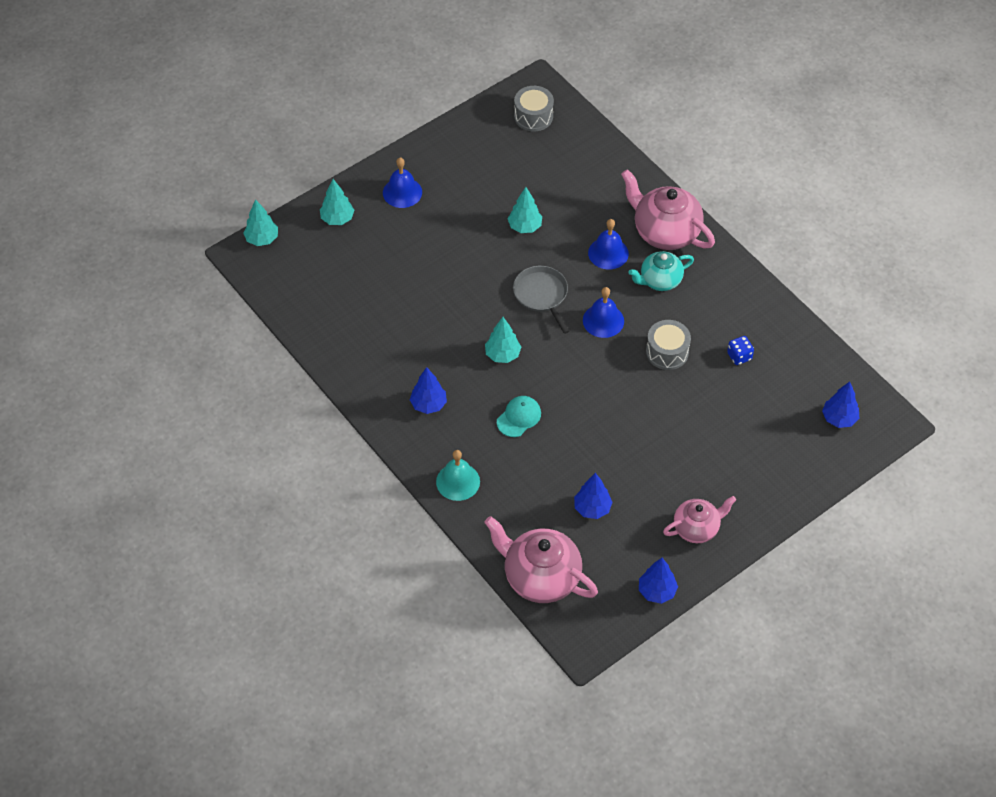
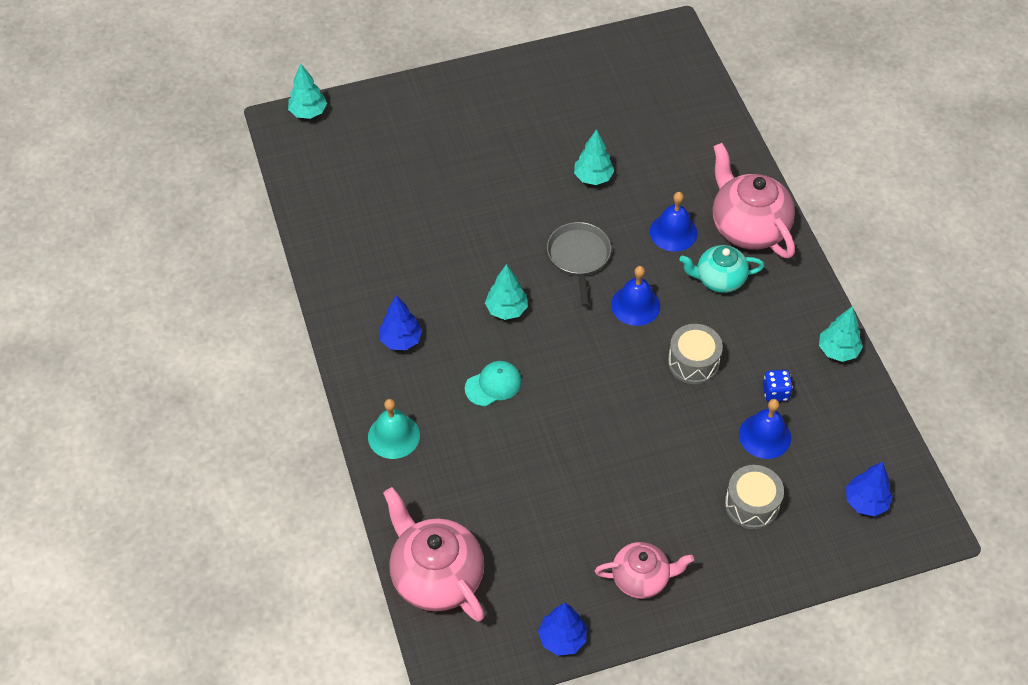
camera: 20 degrees right, 0 degrees up
(337, 219) = (396, 113): turquoise tree -> turquoise tree (837, 351)
(402, 192) = (477, 104): blue bell -> blue bell (765, 436)
(533, 116) = (654, 63): grey drum -> grey drum (751, 504)
(592, 508) = (530, 515): blue tree -> none

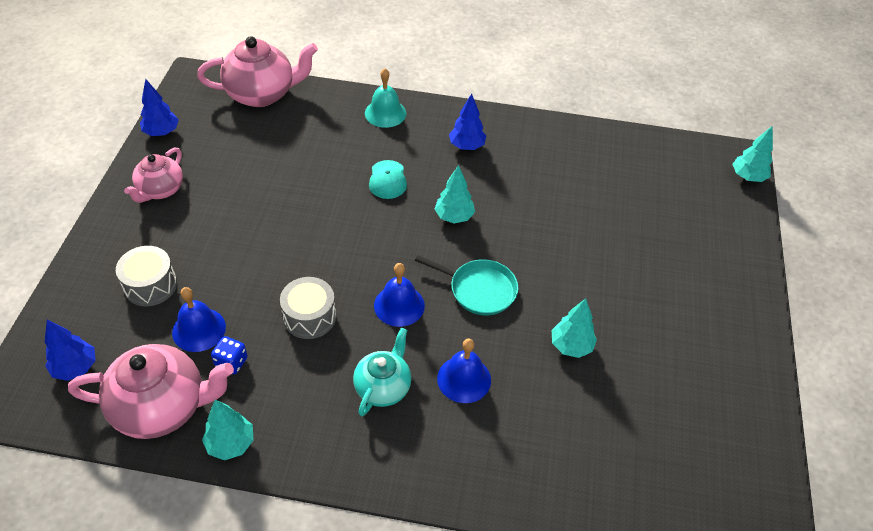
camera: 115 degrees right, 5 degrees down
(578, 256) = (479, 289): grey pan -> turquoise pan
(748, 227) = (430, 451): pink teapot -> pink teapot (162, 407)

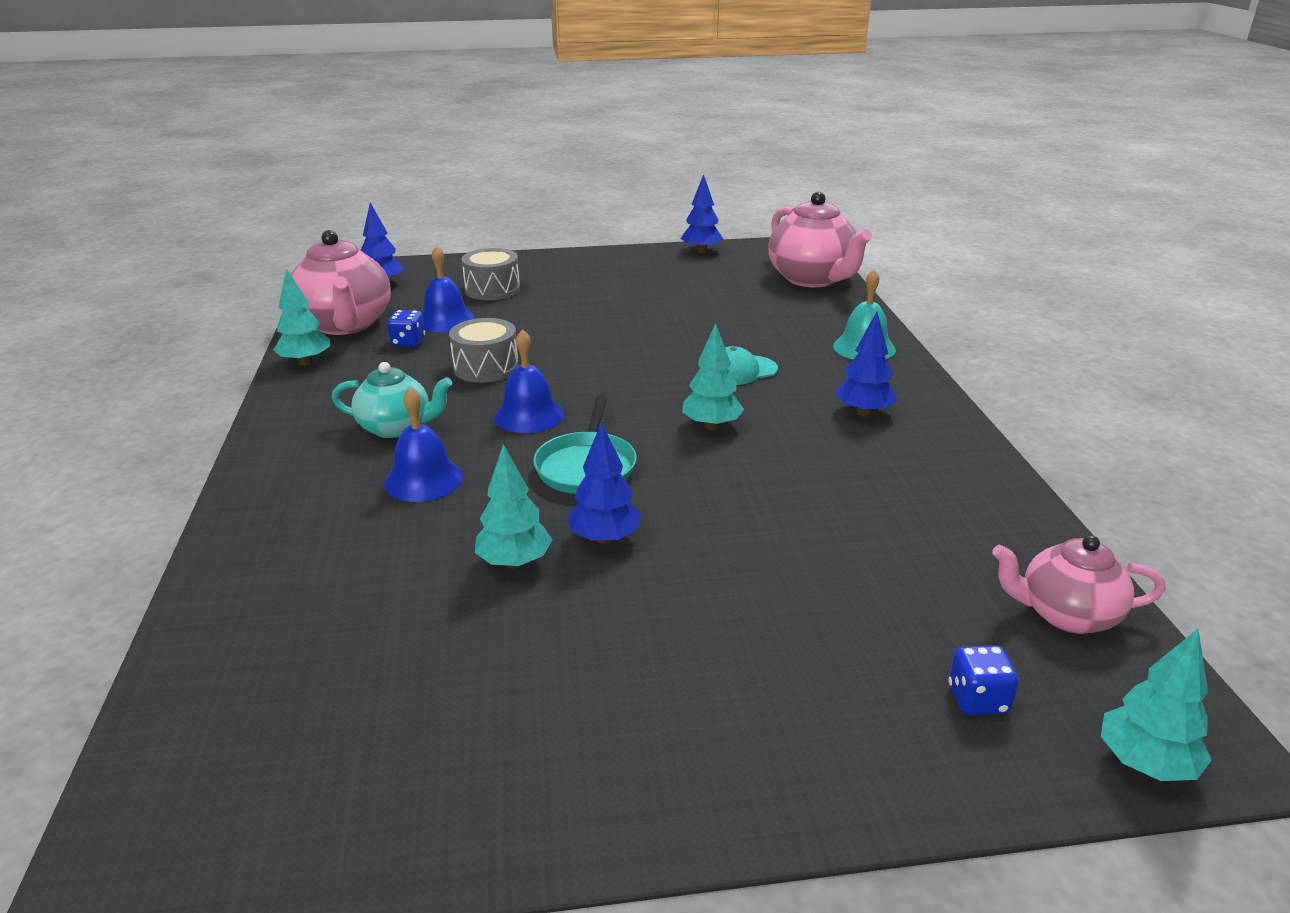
camera: 75 degrees right, 20 degrees down
(160, 190) = (620, 267): pink teapot -> pink teapot (1066, 615)
(559, 299) = (605, 538): none -> blue tree
(708, 206) = (977, 699): none -> blue dice

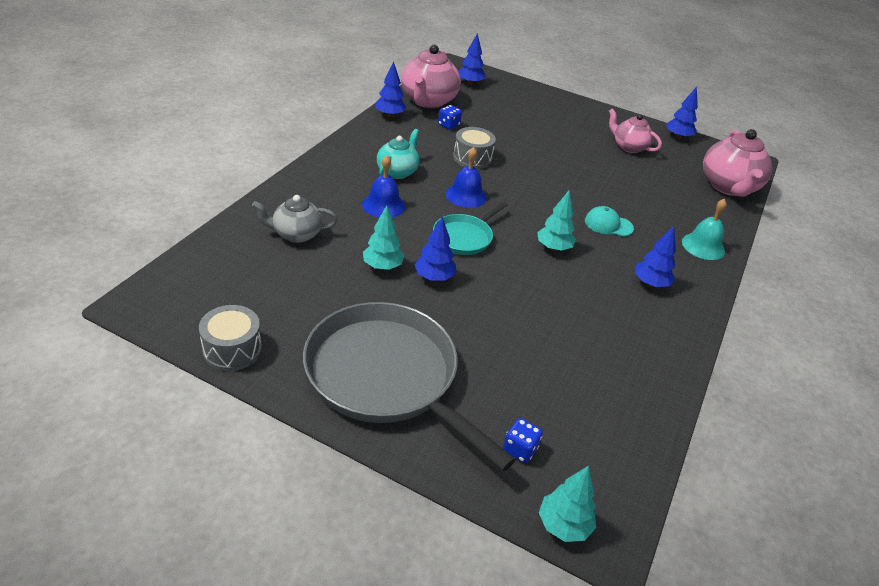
camera: 30 degrees right, 10 degrees up
(306, 362) = (390, 115): turquoise tree -> blue tree
(323, 587) = (296, 234): none -> grey teapot
(396, 427) = (397, 171): turquoise teapot -> turquoise teapot turned 105 degrees counterclockwise
(445, 320) = (480, 120): blue bell -> none
(492, 289) = (524, 111): grey drum -> grey drum (232, 349)
(696, 716) = (386, 376): none -> grey pan
(1066, 615) = (619, 444): pink teapot -> pink teapot (628, 147)

